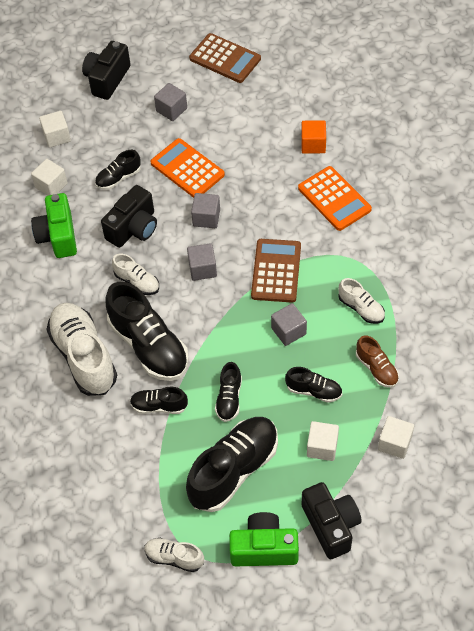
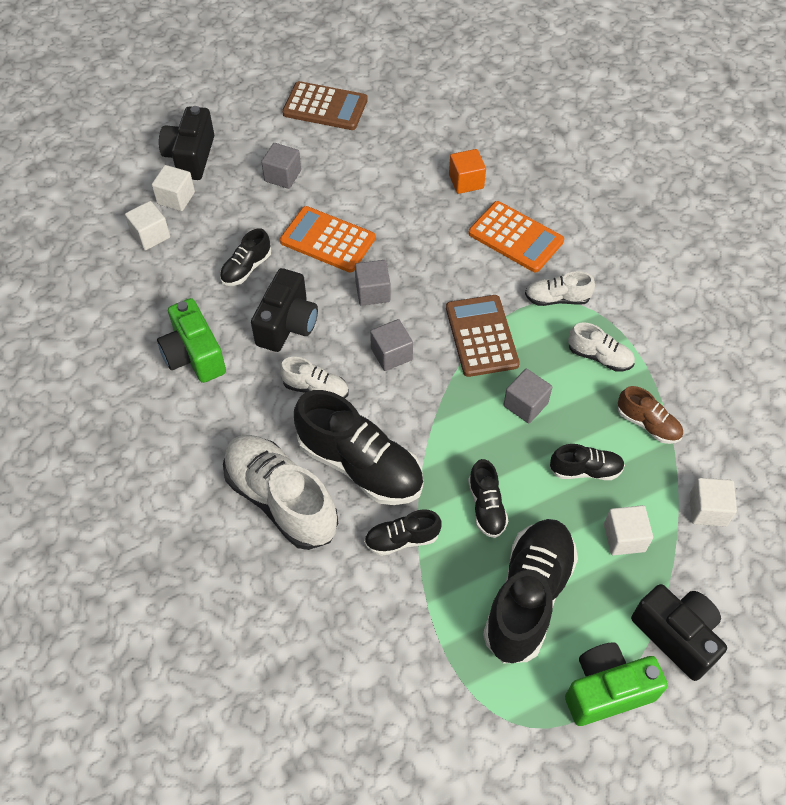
camera: 20 degrees left, 0 degrees up
(51, 185) = (164, 295): white cube -> white cube (176, 198)
(174, 557) = (498, 737): white shoe -> white shoe (557, 299)

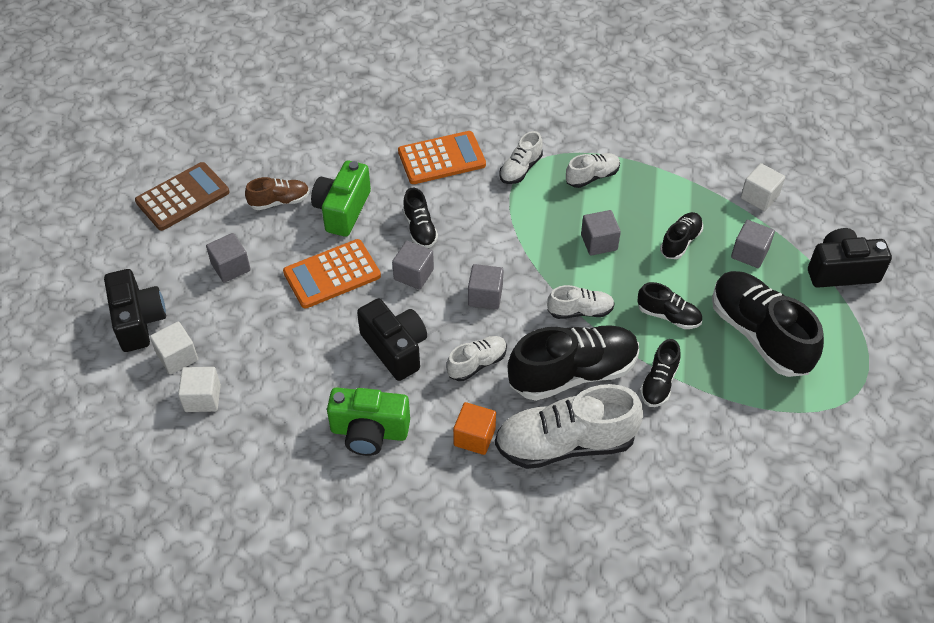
camera: 55 degrees left, 5 degrees down
(190, 157) = (138, 321): black camera -> black camera turned 150 degrees counterclockwise
(246, 268) = (309, 346): black shoe -> black shoe (420, 229)
(433, 433) = (580, 311): none -> white shoe
(466, 181) = (358, 155): orange cube -> orange cube (474, 437)
(481, 336) = (516, 232): brown calculator -> none
(607, 690) = (857, 332): green camera -> green camera (342, 210)
(624, 538) = (749, 253): white cube -> grey cube
(647, 424) = (669, 186): brown shoe -> brown shoe (279, 201)

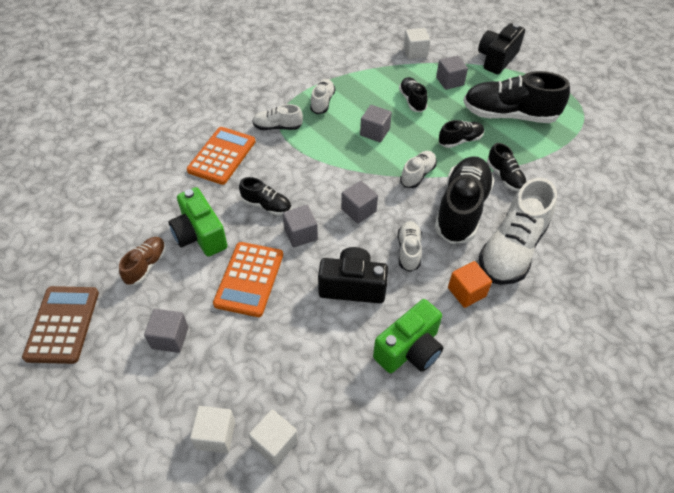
camera: 50 degrees left, 0 degrees up
(138, 321) = (148, 441): black camera -> none
(520, 169) = (277, 127): white shoe -> white shoe turned 105 degrees clockwise

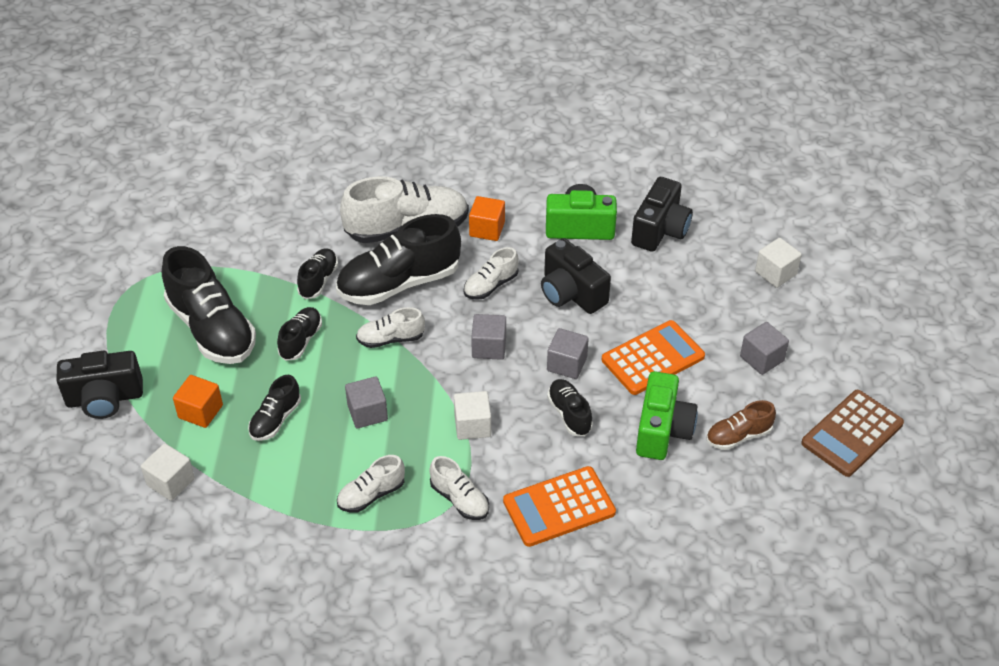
camera: 135 degrees left, 5 degrees down
(275, 443) = (736, 242): white cube -> white cube (472, 425)
(348, 401) = (660, 230): none -> black camera
(449, 81) = (200, 411): grey cube -> orange cube
(460, 140) = (301, 340): black shoe -> black shoe turned 90 degrees clockwise

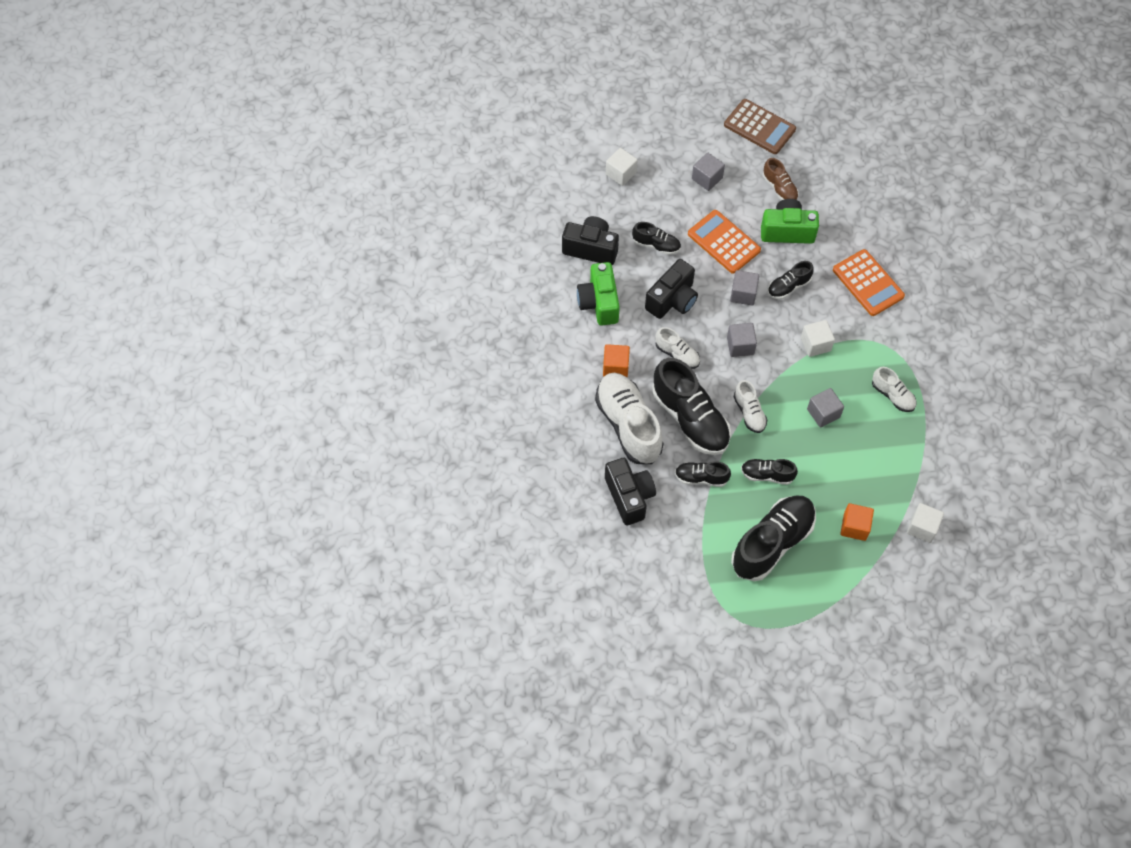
camera: 100 degrees left, 15 degrees up
(105, 399) = (862, 600): black camera -> black camera (629, 496)
(275, 419) = (847, 473): black shoe -> black shoe (656, 245)
(459, 499) = (879, 341): white shoe -> none

